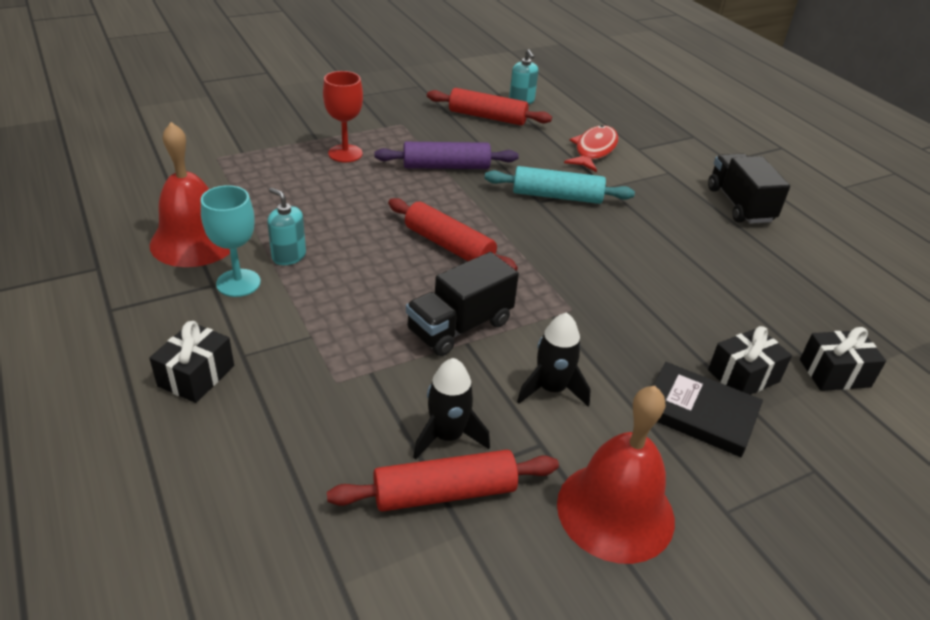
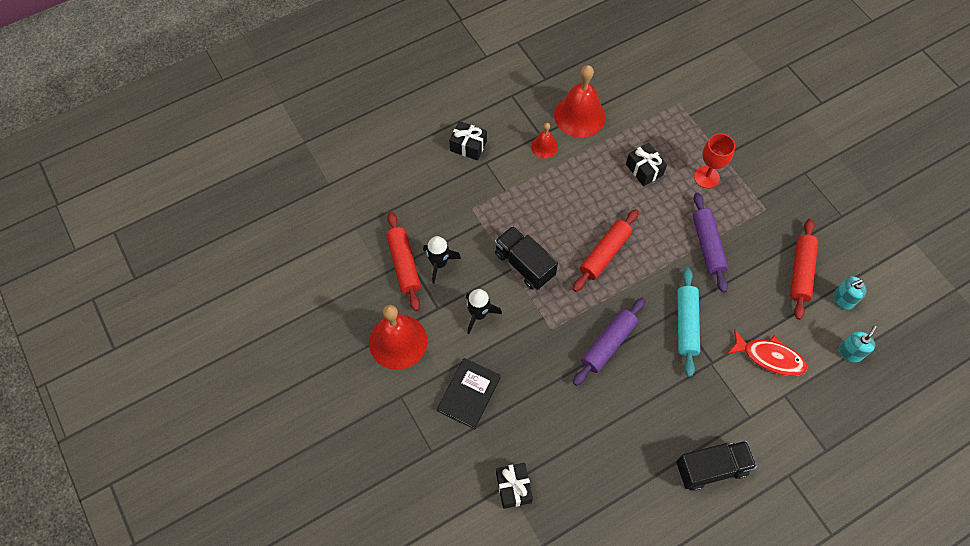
camera: 90 degrees right, 25 degrees up
(238, 283) = (544, 146): turquoise goblet -> red bell
(289, 256) = (574, 166): turquoise soap dispenser -> turquoise soap dispenser (850, 352)
(591, 259) = (608, 344): none -> purple rolling pin
(743, 376) = (503, 427): black gift -> black gift (644, 169)

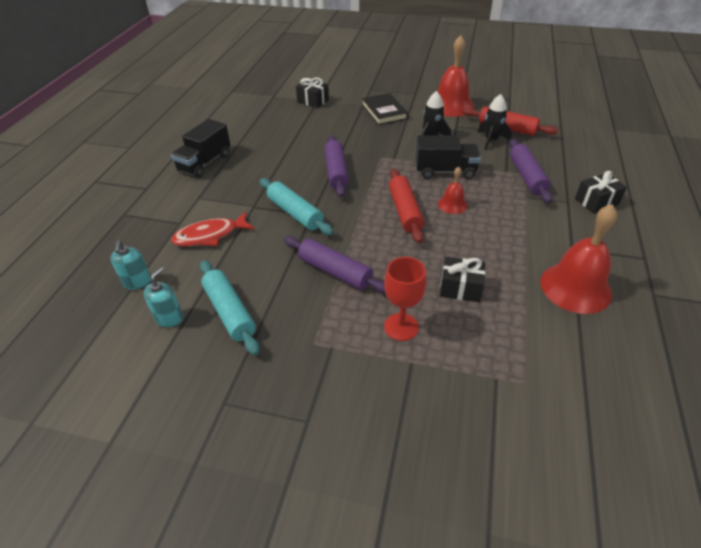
camera: 135 degrees right, 20 degrees down
(475, 205) = (526, 177): none -> purple rolling pin
(544, 146) = (554, 242): red bell -> red bell (452, 204)
(800, 272) = (230, 312): red rolling pin -> turquoise rolling pin

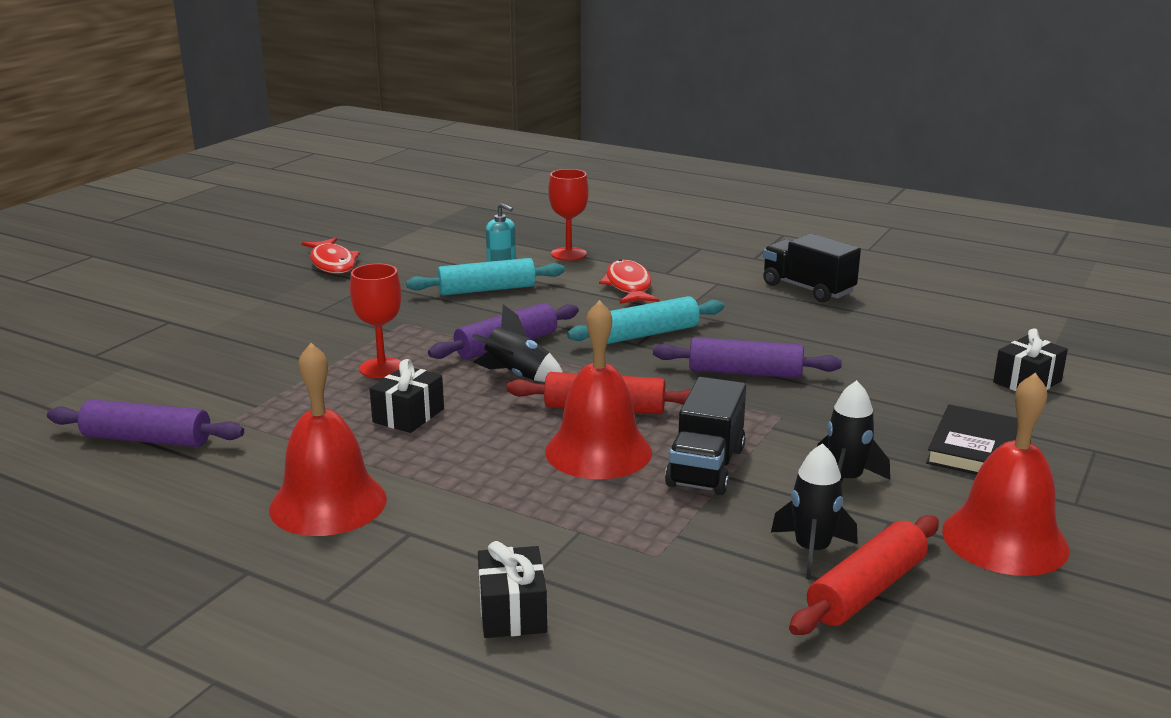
camera: 105 degrees right, 20 degrees down
(137, 282) = (568, 254): turquoise soap dispenser -> red goblet
(168, 468) = (332, 263): none -> red fish
(380, 254) = (517, 376): none -> black rocket
(384, 111) = (973, 448): black book -> black book turned 60 degrees counterclockwise
(452, 204) = (598, 451): red bell -> red bell, size x1.94
(526, 177) = (645, 553): purple rolling pin -> purple rolling pin (147, 439)

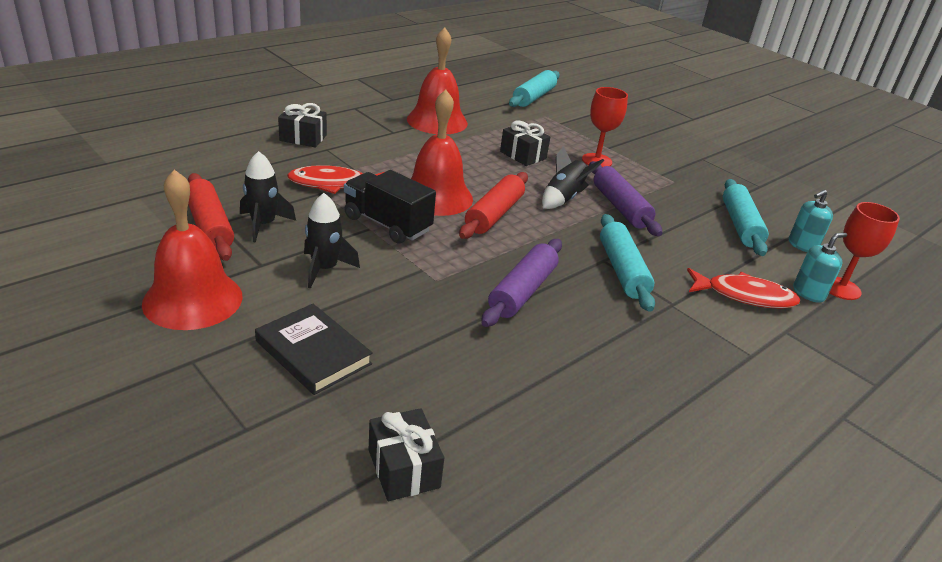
camera: 105 degrees right, 10 degrees up
(147, 439) = (534, 97): purple rolling pin -> turquoise rolling pin
(332, 263) = (804, 179): red fish -> red fish (333, 184)
(592, 264) = (808, 293): none -> turquoise soap dispenser
(807, 289) = (726, 417): black truck -> none

